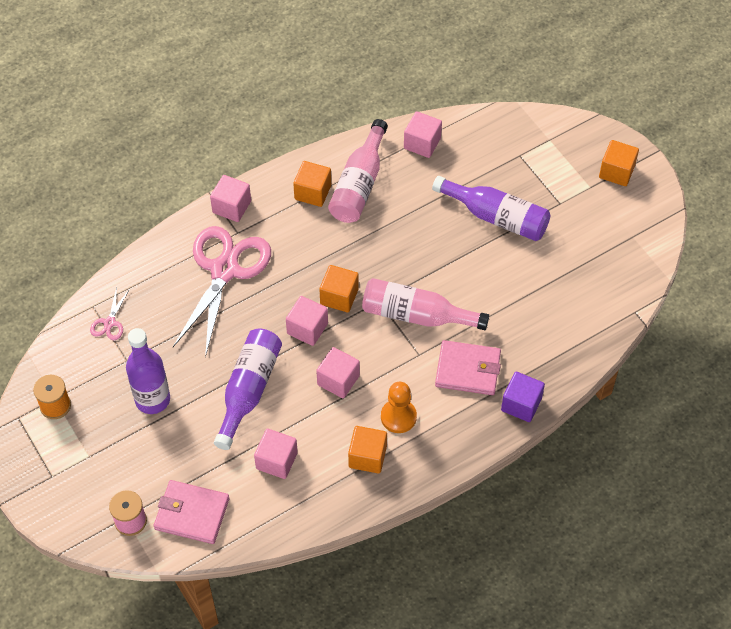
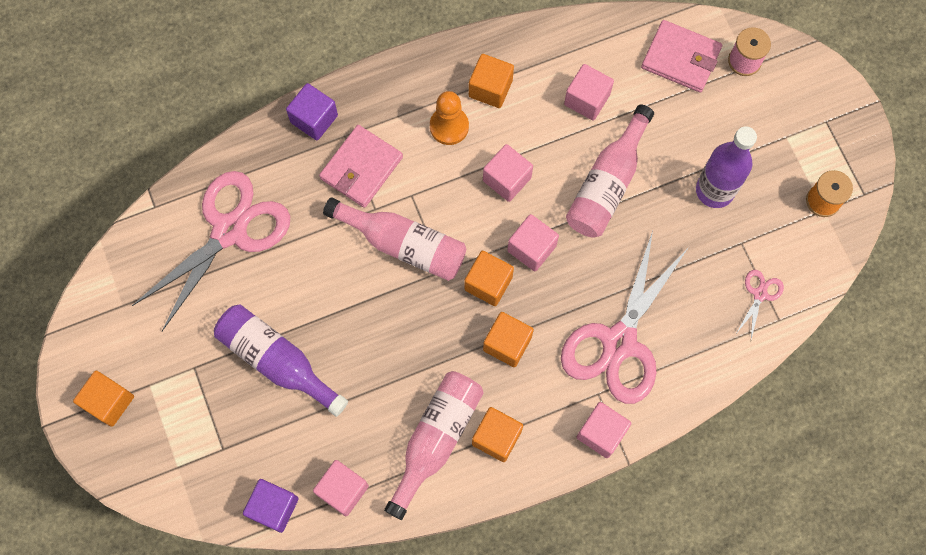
camera: 170 degrees left, 15 degrees up
(249, 390) = (607, 184): purple bottle -> pink bottle
(315, 256) = (507, 343): none -> orange cube
(468, 370) = (361, 168): pink wallet -> pink wallet turned 75 degrees counterclockwise
(470, 126) = (273, 507): none -> purple cube
(565, 303) = (229, 230): none -> pink scissors

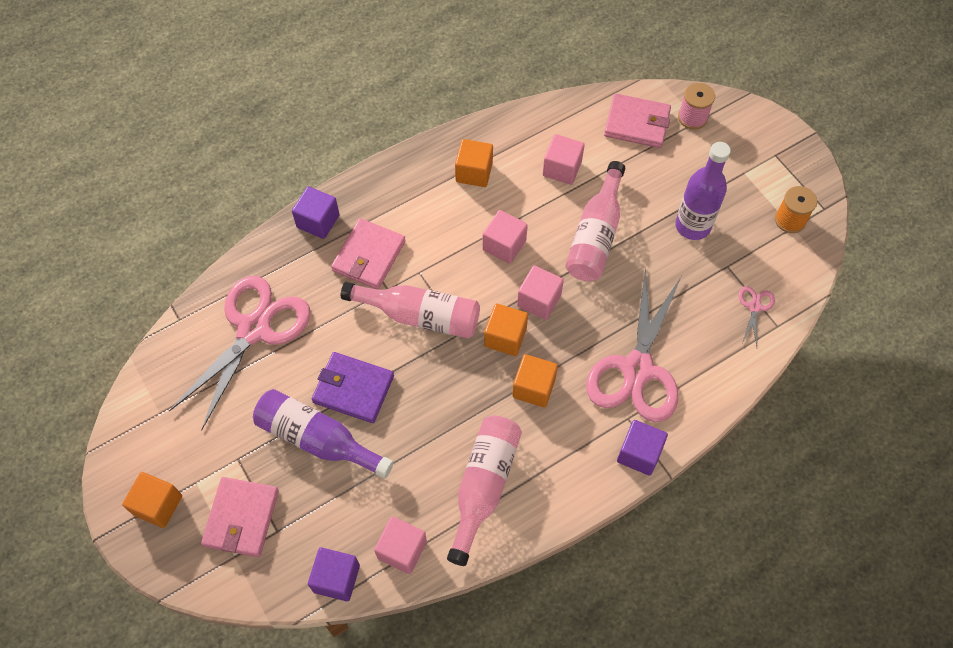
camera: 10 degrees left, 10 degrees down
(189, 430) = (241, 518): none -> pink wallet
(321, 313) = (353, 389): none -> purple wallet
(449, 126) = (443, 209): orange pawn -> none
(496, 437) = (541, 474): orange cube -> none
(601, 433) = (639, 453): pink cube -> purple cube

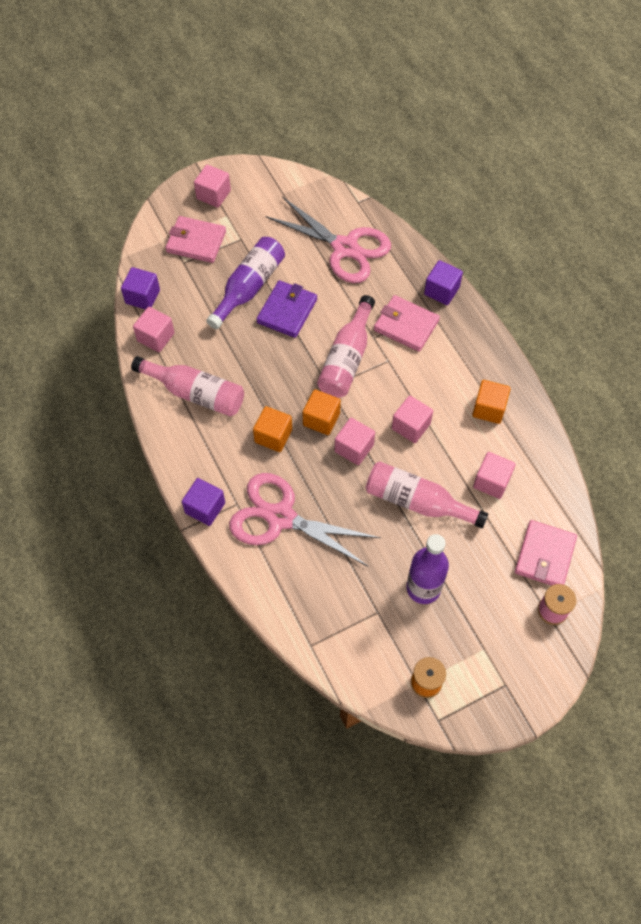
camera: 95 degrees right, 0 degrees up
(158, 505) = (213, 195): orange cube -> pink cube
(755, 307) = (332, 628): pink scissors -> none

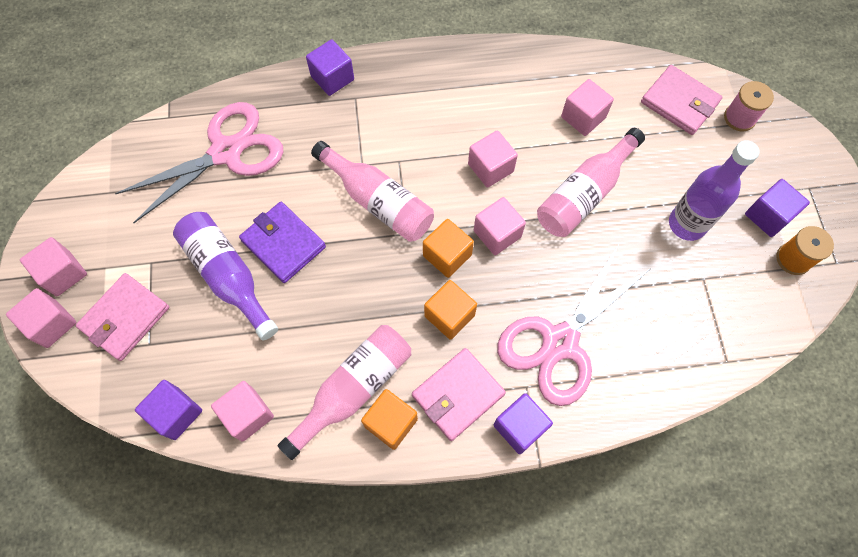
camera: 70 degrees left, 5 degrees up
(177, 204) = (51, 324): none -> pink cube
(406, 325) = (361, 127): pink wallet -> pink wallet (458, 395)
(460, 653) = (768, 216): none -> purple cube
(489, 409) = (497, 88): orange cube -> orange cube (391, 422)

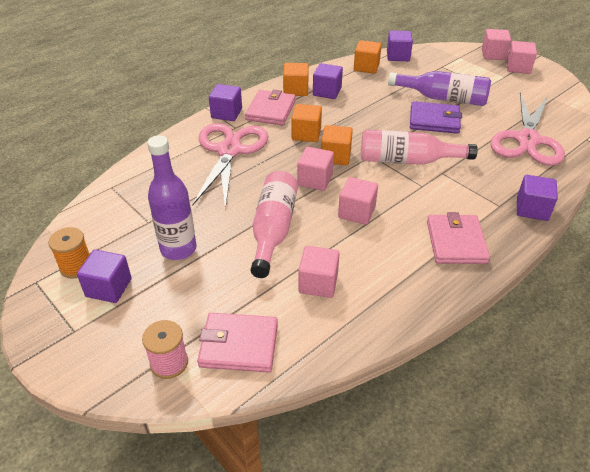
camera: 145 degrees right, 25 degrees down
(125, 318) = (466, 68): pink wallet -> pink wallet (456, 242)
(248, 414) = (366, 67): pink cube -> orange cube
(354, 389) = (327, 92): pink bottle -> purple cube

